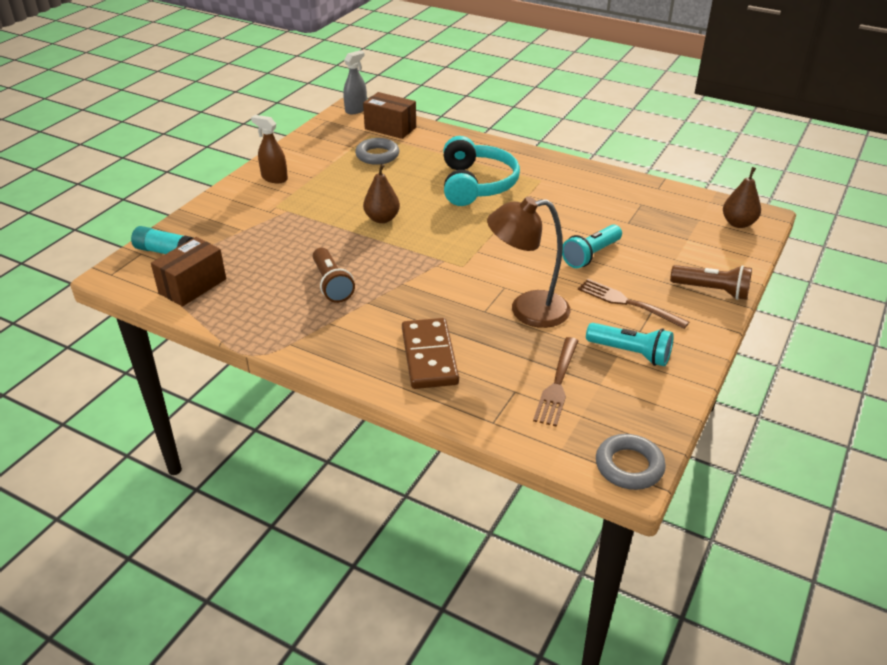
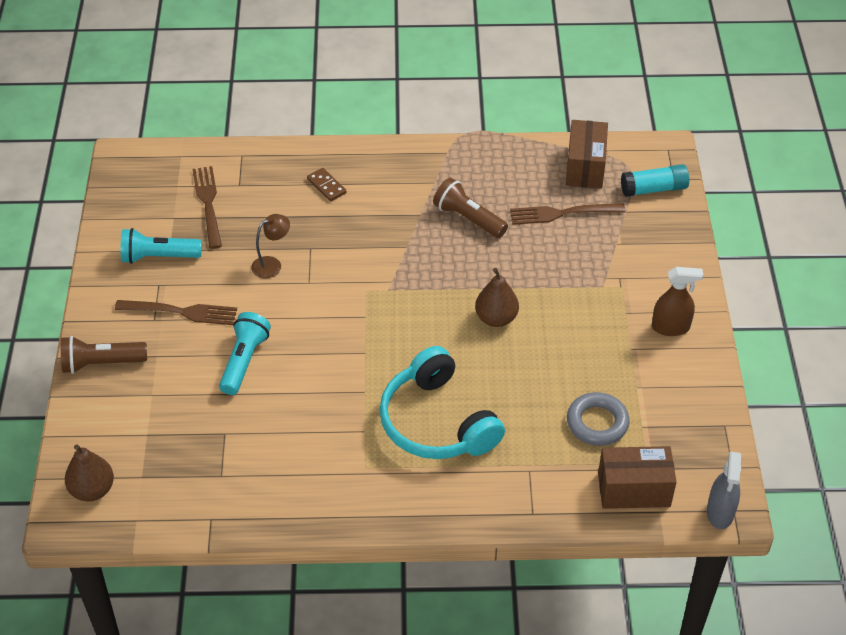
camera: 150 degrees right, 10 degrees up
(255, 261) = (562, 213): none -> brown fork
(429, 356) = (326, 186): brown domino -> brown domino, size x0.49
(527, 310) = (272, 264): brown lamp -> brown lamp, size x0.50
(629, 466) = (126, 162): grey ring -> none

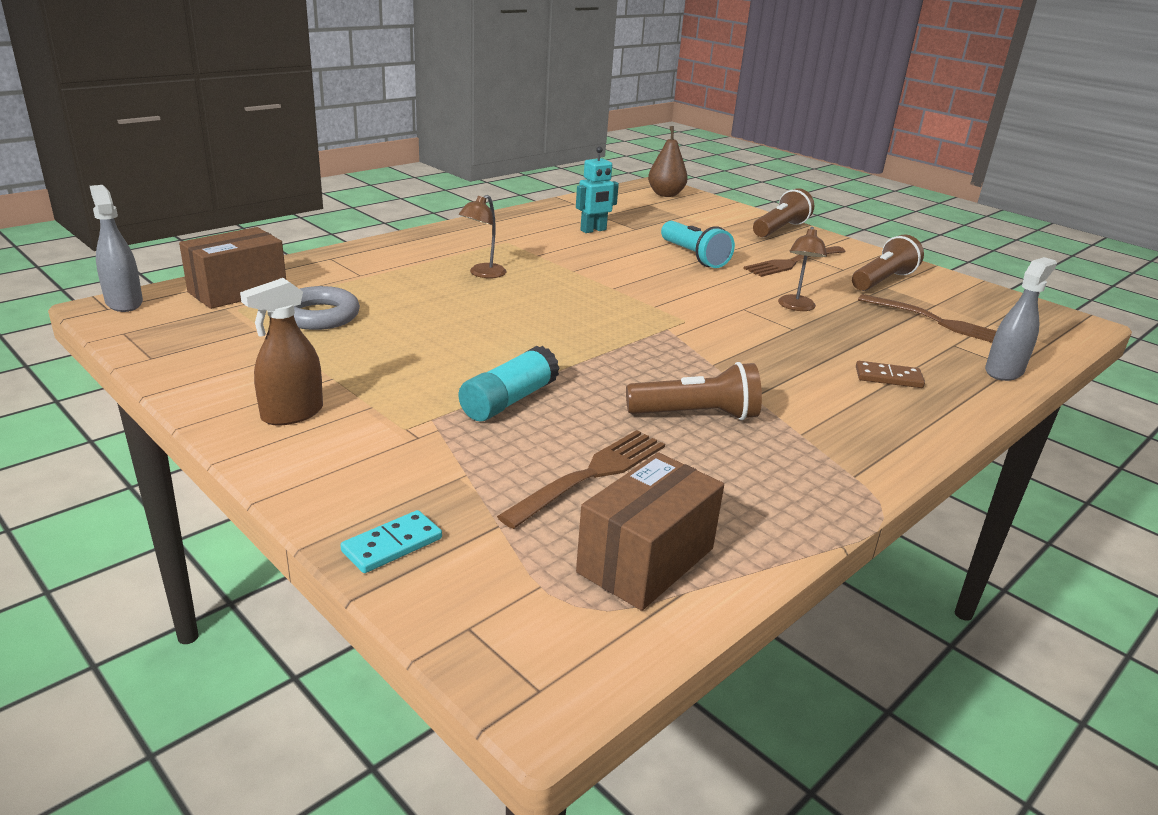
camera: 135 degrees right, 20 degrees down
(158, 257) = (883, 281): turquoise flashlight -> brown flashlight
(254, 155) = (1004, 371): none -> grey spray bottle
(266, 449) = (593, 230): none -> turquoise robot
(437, 422) = (483, 274): turquoise headphones -> brown lamp
(496, 318) = (526, 347): brown pear -> none
(585, 167) = (646, 560): brown box -> brown box turned 75 degrees clockwise
(654, 189) = (487, 586): turquoise glue stick -> turquoise glue stick (509, 400)
(676, 224) = (392, 545): none -> turquoise domino

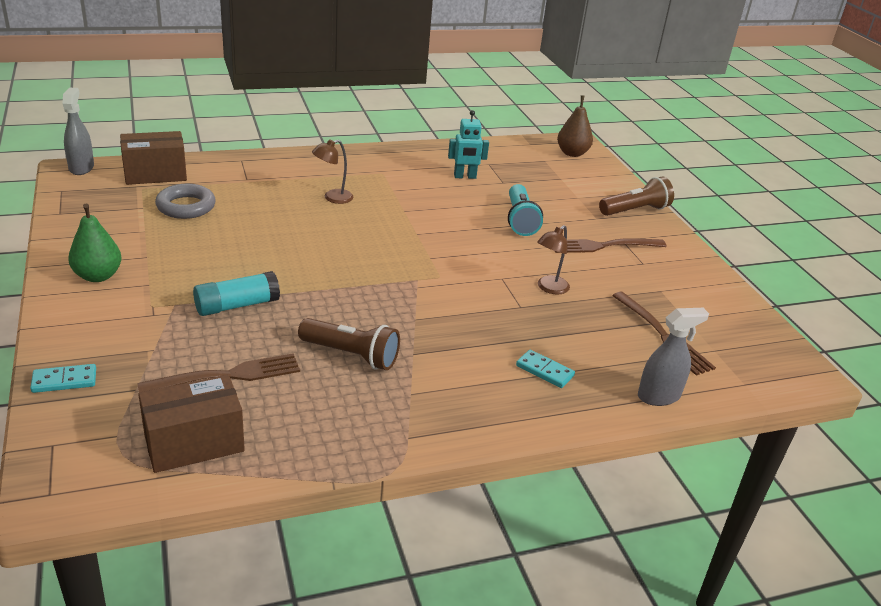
camera: 25 degrees right, 5 degrees up
(292, 414) = (98, 276): brown spray bottle -> green pear
(883, 281) = (665, 283): brown flashlight -> none
(888, 377) = (545, 371): brown domino -> turquoise domino

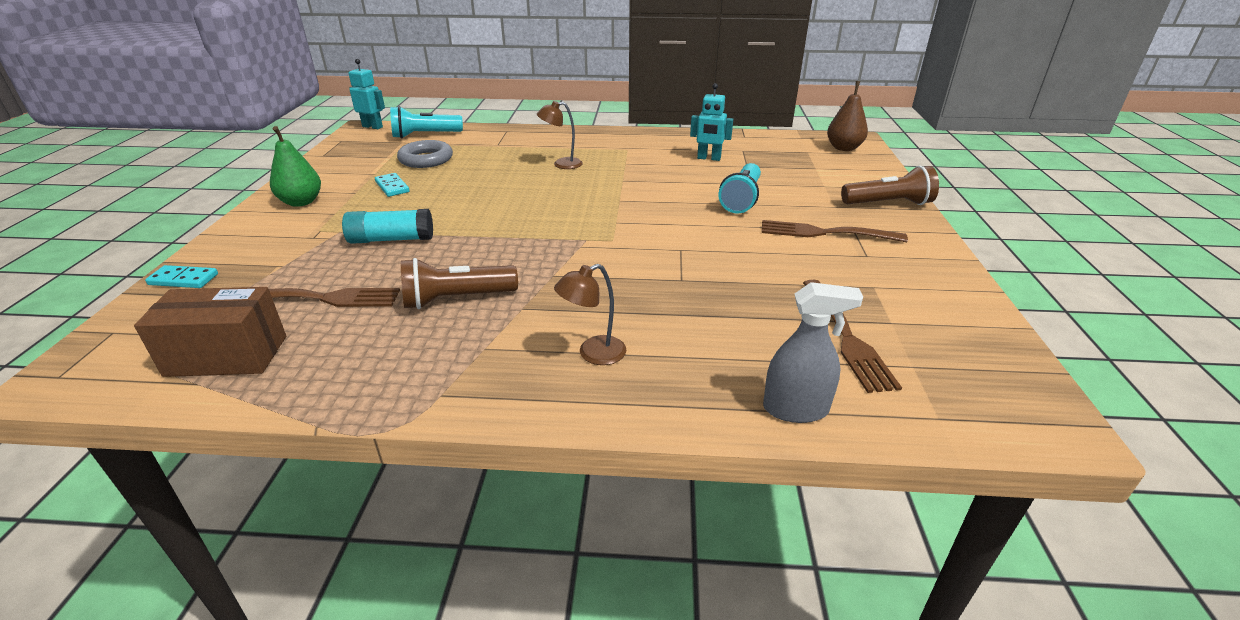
camera: 25 degrees right, 0 degrees up
(81, 168) = (372, 127): grey spray bottle -> turquoise robot
(155, 174) = (425, 135): brown box -> turquoise flashlight
(351, 355) = (456, 299): brown flashlight -> brown flashlight turned 120 degrees clockwise
(545, 371) = (660, 351): turquoise domino -> turquoise domino (392, 187)
(549, 288) = (729, 266): brown lamp -> brown lamp (593, 354)

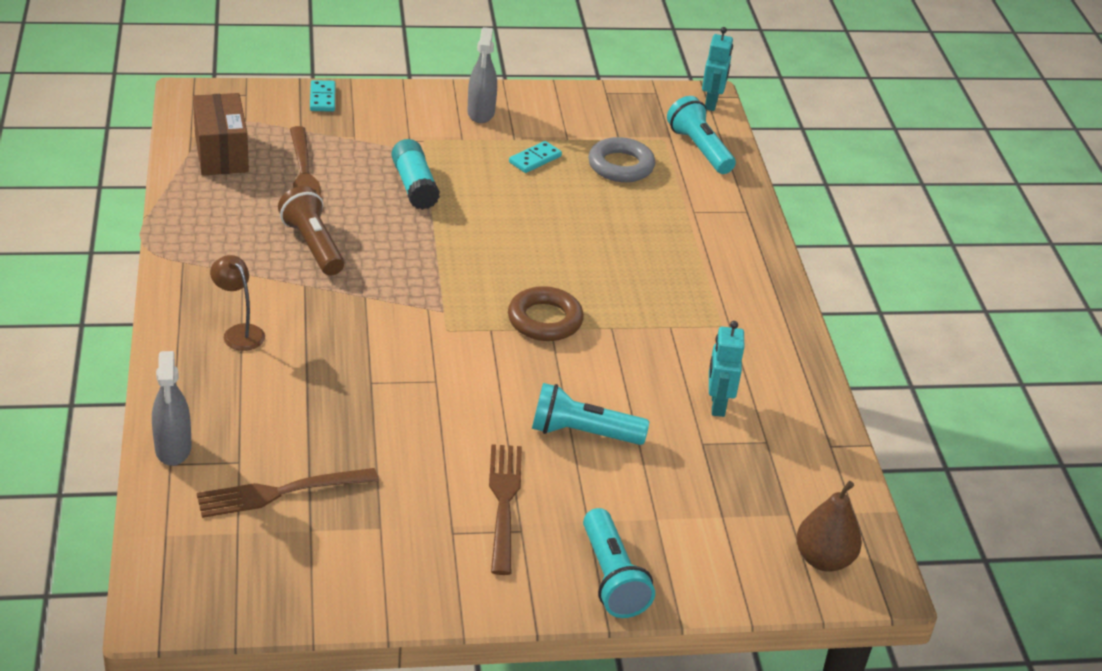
camera: 75 degrees right, 5 degrees up
(301, 202) = (481, 113): green pear -> grey spray bottle
(561, 164) = (645, 272): brown lamp -> none
(608, 201) = (545, 320): none -> brown ring
(888, 203) = (612, 578): brown flashlight -> turquoise flashlight

